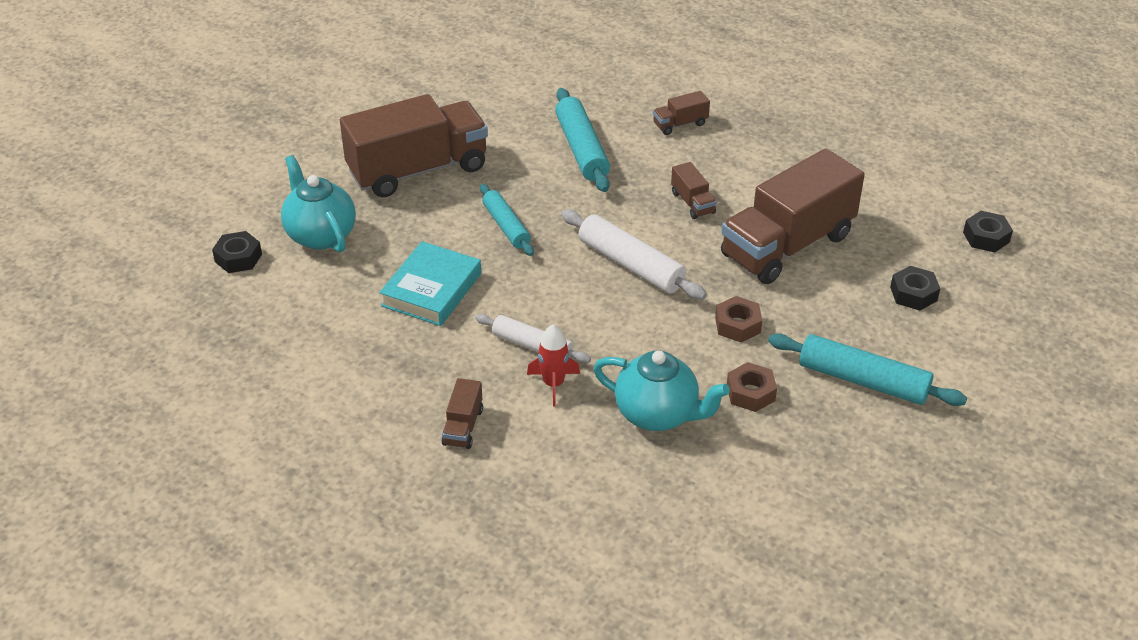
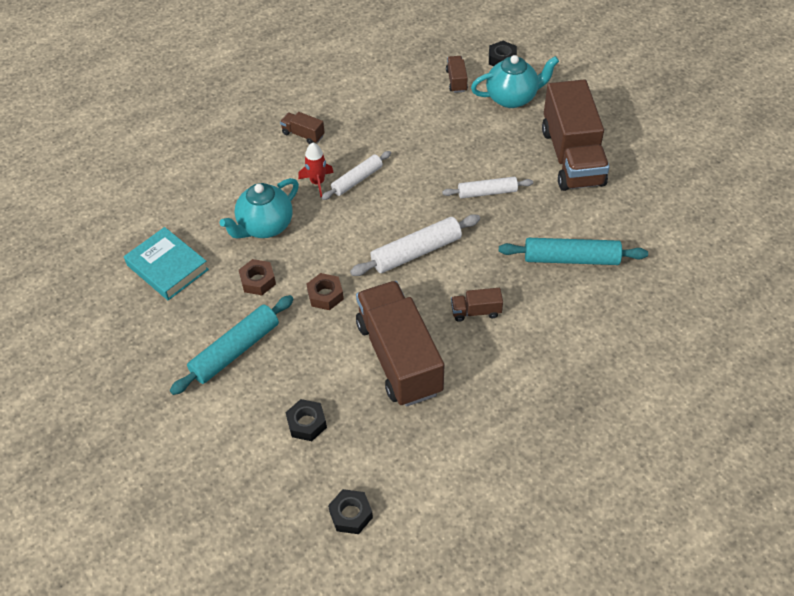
camera: 110 degrees right, 10 degrees up
(431, 289) = (433, 142): turquoise book -> turquoise book (167, 267)
(506, 226) = (487, 192): turquoise rolling pin -> white rolling pin
(680, 124) = (589, 336): brown truck -> brown truck (456, 81)

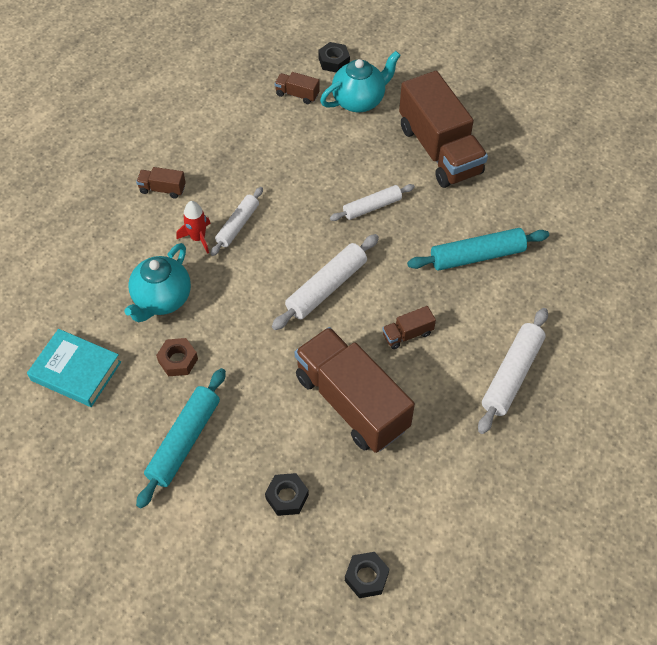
camera: 20 degrees left, 5 degrees up
(325, 295) = (253, 357): brown nut -> none
(456, 81) = (297, 94): brown truck -> brown truck turned 45 degrees counterclockwise
(563, 373) = (512, 374): none -> white rolling pin

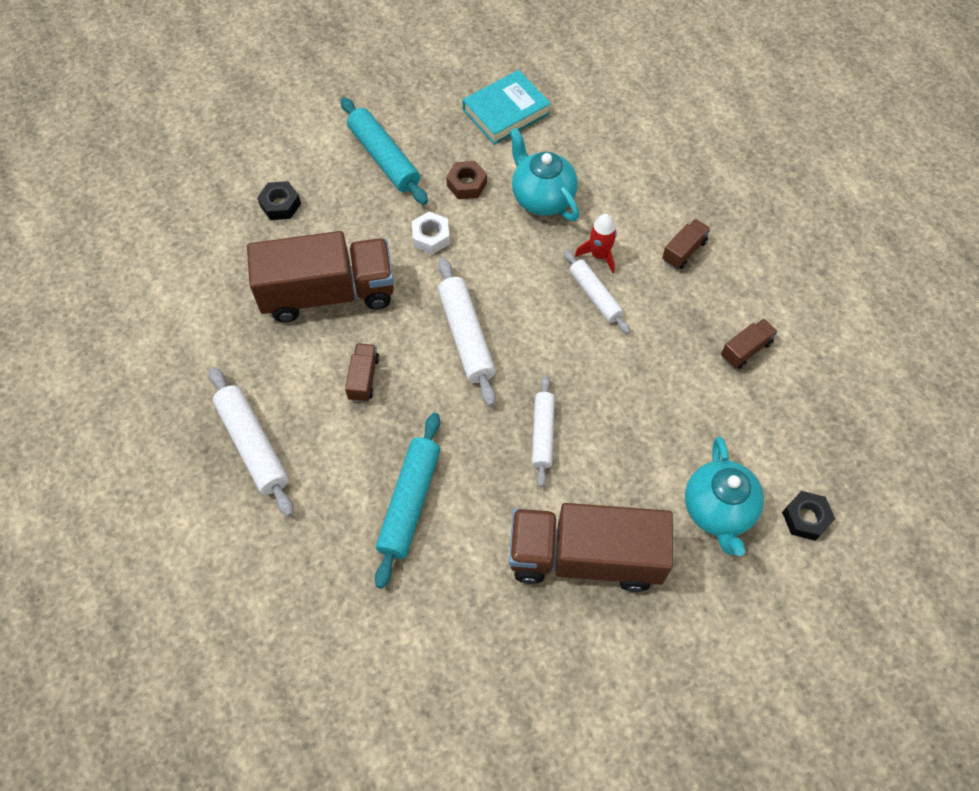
camera: 120 degrees right, 5 degrees up
(249, 358) = (431, 237): none -> white nut
(297, 94) = (764, 445): brown truck -> brown truck (746, 350)
(366, 577) = (173, 226): black nut -> none

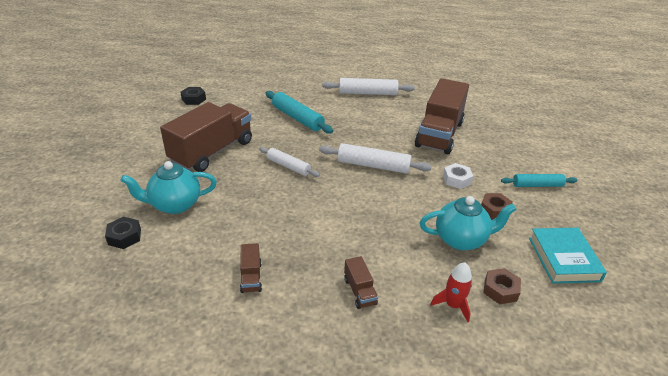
camera: 120 degrees right, 25 degrees down
(280, 205) = (515, 139): black nut -> black nut (193, 99)
(364, 378) = (376, 128): brown truck -> none
(384, 158) = (537, 185): turquoise rolling pin -> turquoise rolling pin, size x0.66
(590, 148) = (500, 290): none -> brown nut
(595, 296) = (358, 226): white rolling pin -> none
(599, 255) = (390, 244): red rocket -> red rocket (453, 305)
(718, 510) = (175, 205): turquoise teapot -> turquoise teapot turned 45 degrees counterclockwise

